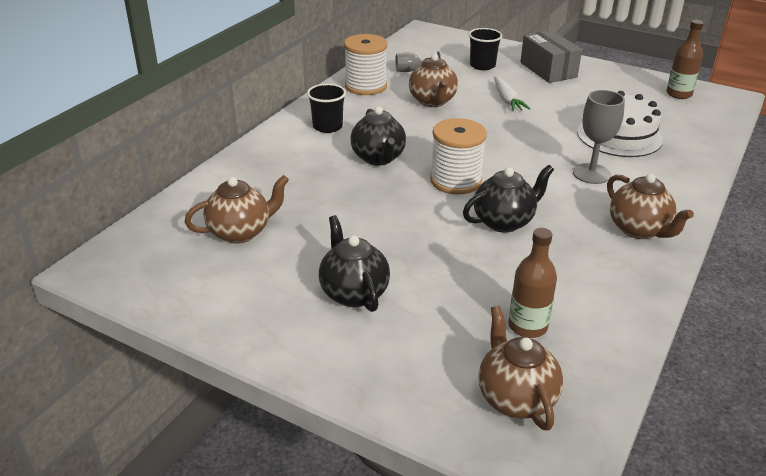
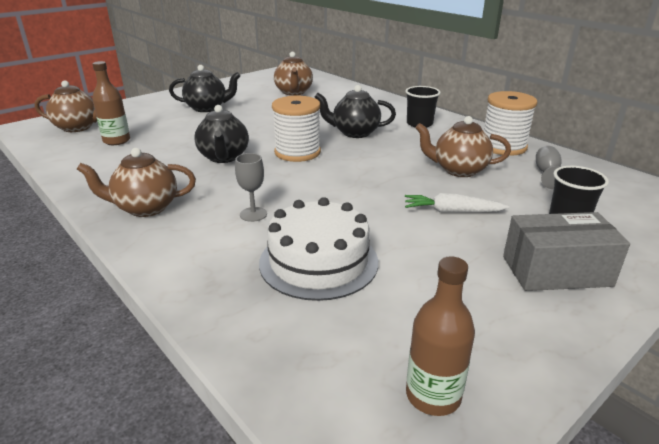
camera: 110 degrees right, 5 degrees down
(591, 174) = (253, 214): grey goblet -> grey goblet, size x0.64

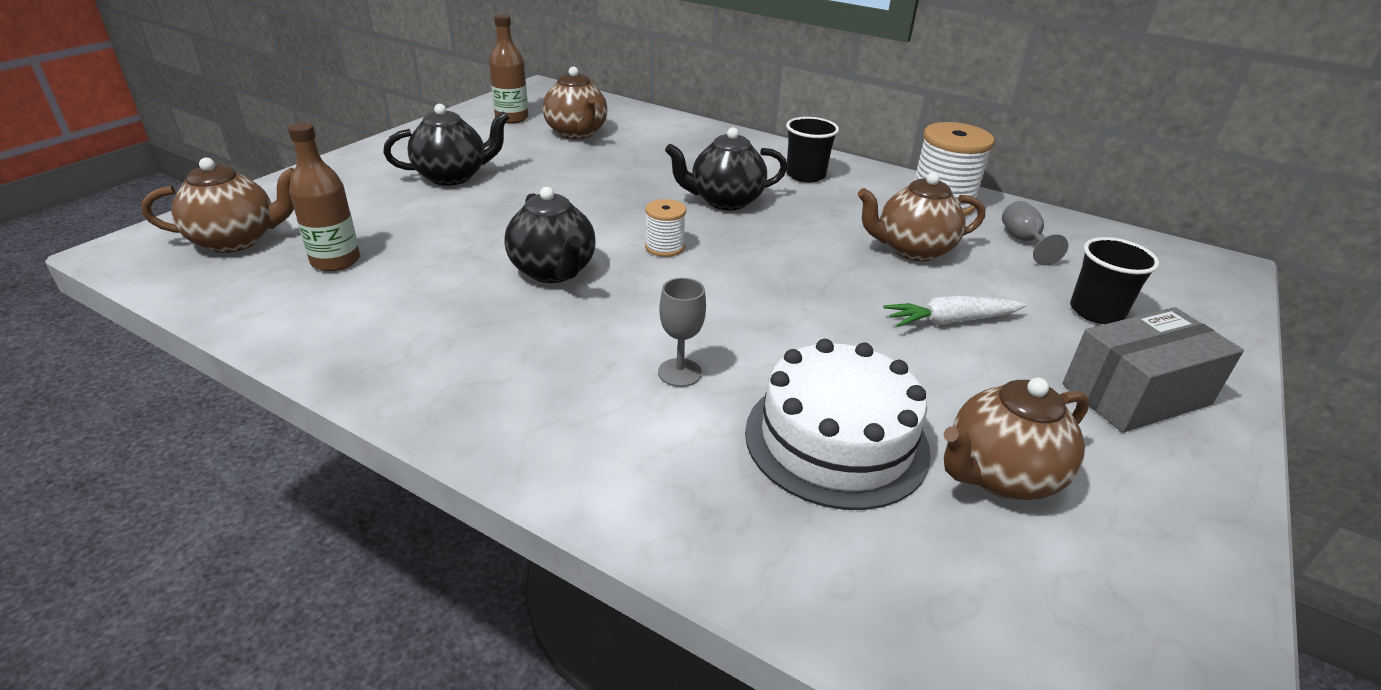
camera: 20 degrees left, 5 degrees up
(145, 208) = (492, 390): brown teapot -> brown teapot (1000, 476)
(297, 152) = (664, 247): white spool -> white spool, size x0.53
(433, 396) = (1130, 623): brown bottle -> brown bottle (512, 118)

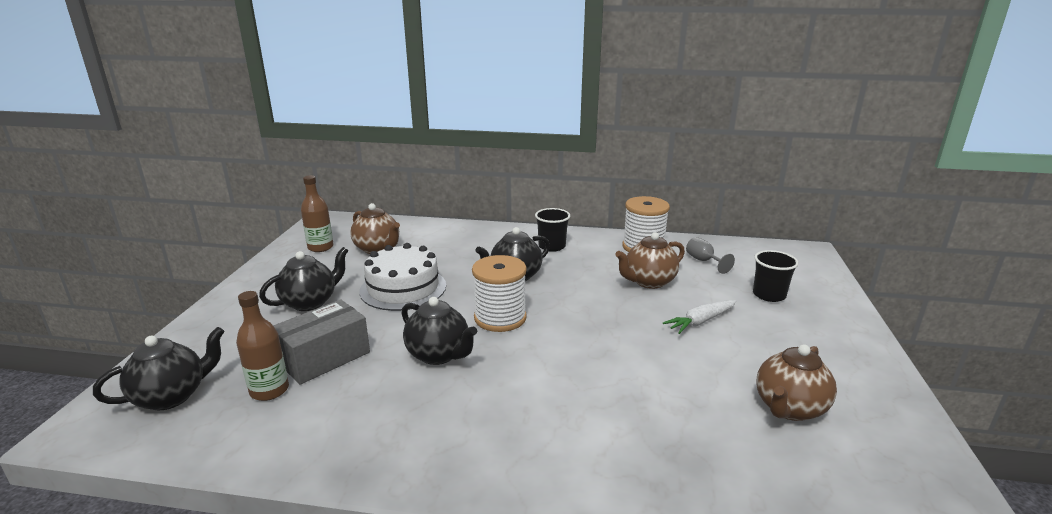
camera: 20 degrees left, 10 degrees down
(237, 240) = (172, 396): brown teapot -> black teapot
(664, 247) = (500, 318): white spool -> white spool, size x1.88
(679, 372) = (573, 401): grey goblet -> none
(836, 440) = (692, 415): white cake -> white cake (403, 288)
(1136, 394) = (820, 339): grey box -> grey box (324, 357)

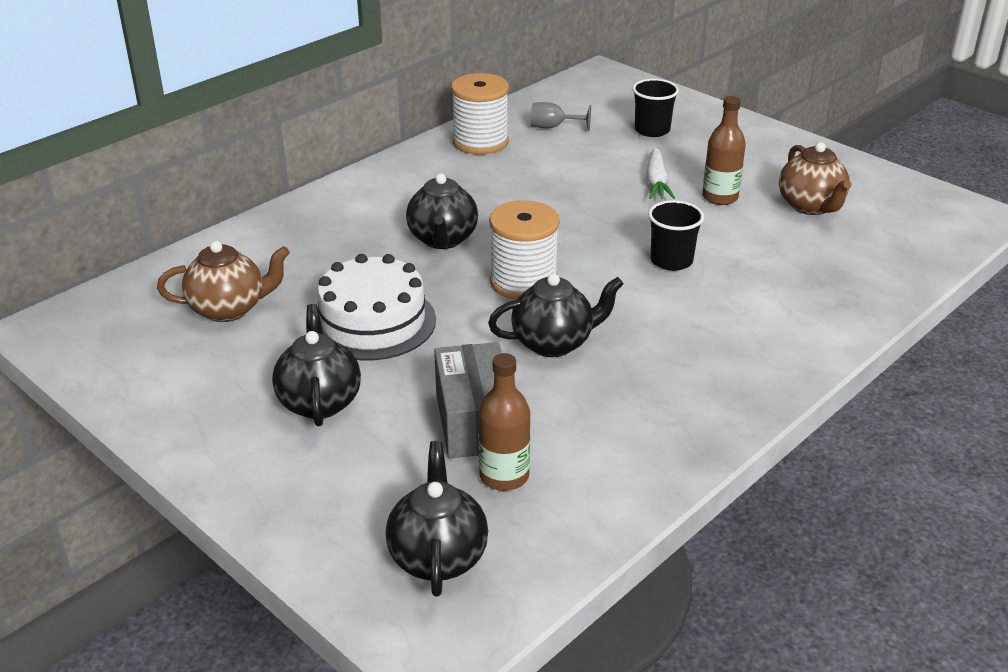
camera: 55 degrees left, 10 degrees up
(320, 247) = (151, 354): brown bottle -> brown bottle (720, 197)
(552, 246) = (402, 190): black cup -> black cup (671, 261)
(648, 282) = (556, 172): brown teapot -> none

